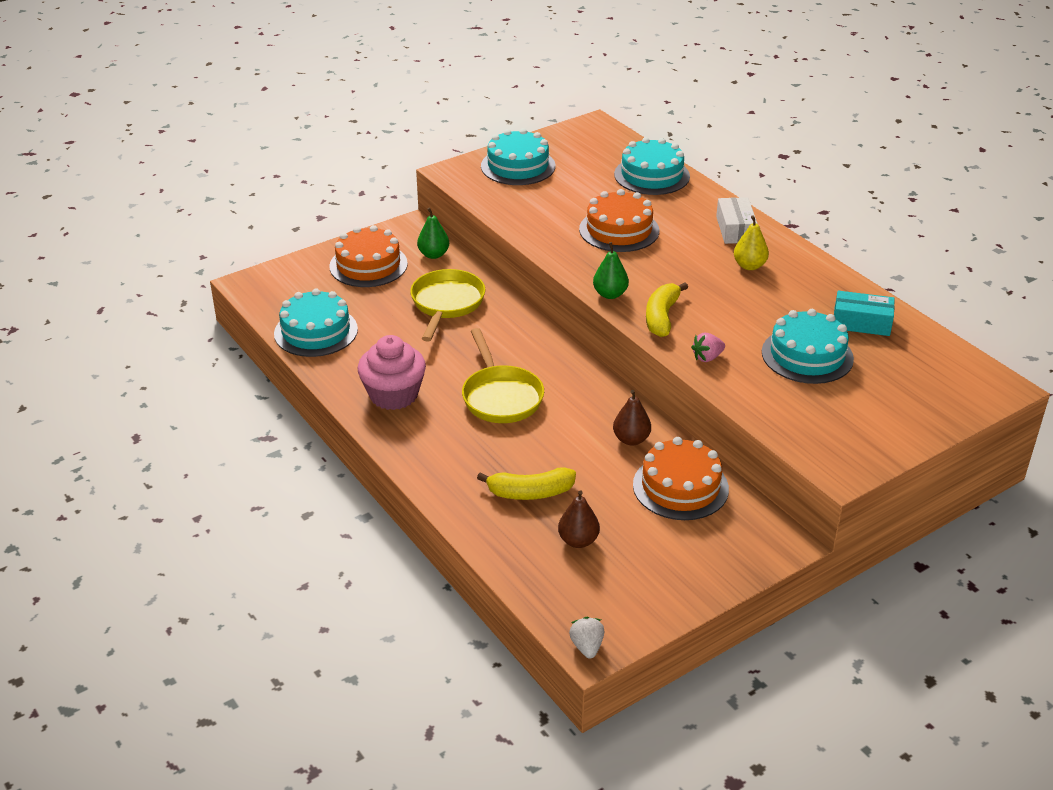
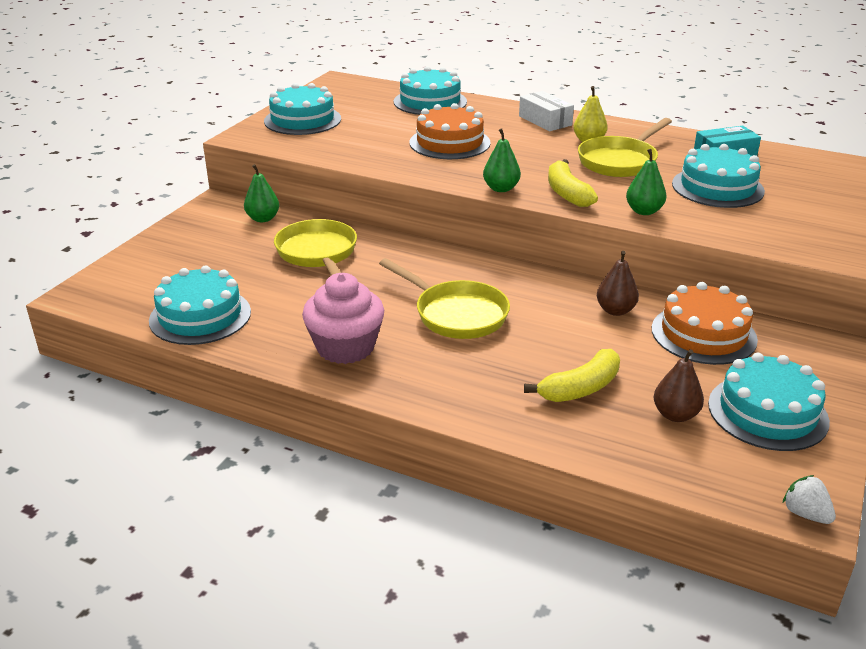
camera: 30 degrees left, 5 degrees down
(368, 265) = (202, 244): orange cake -> none
(652, 567) = (767, 412): none -> turquoise cake
(707, 357) = (644, 211): pink strawberry -> green pear
(751, 298) = (620, 161): none -> yellow pan

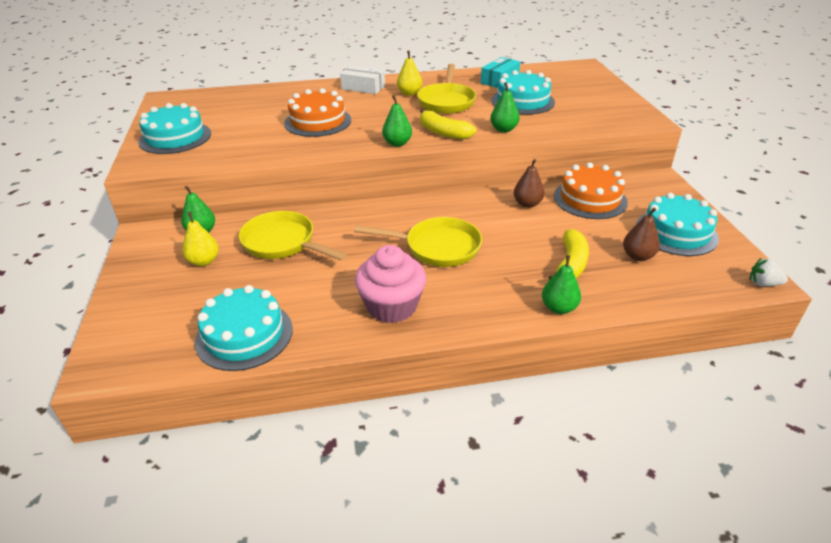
camera: 35 degrees left, 5 degrees up
(237, 244) = (204, 261): none -> yellow pear
(430, 102) = (263, 96): turquoise cake -> none
(507, 421) = (559, 308): none -> green pear

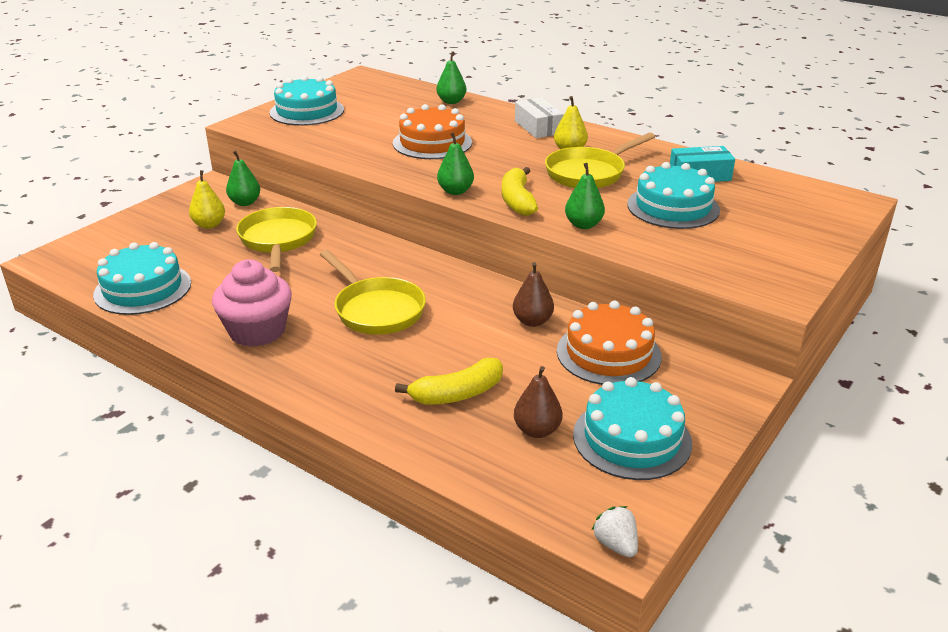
camera: 45 degrees right, 5 degrees down
(559, 308) = (370, 418): green pear -> green pear (451, 101)

